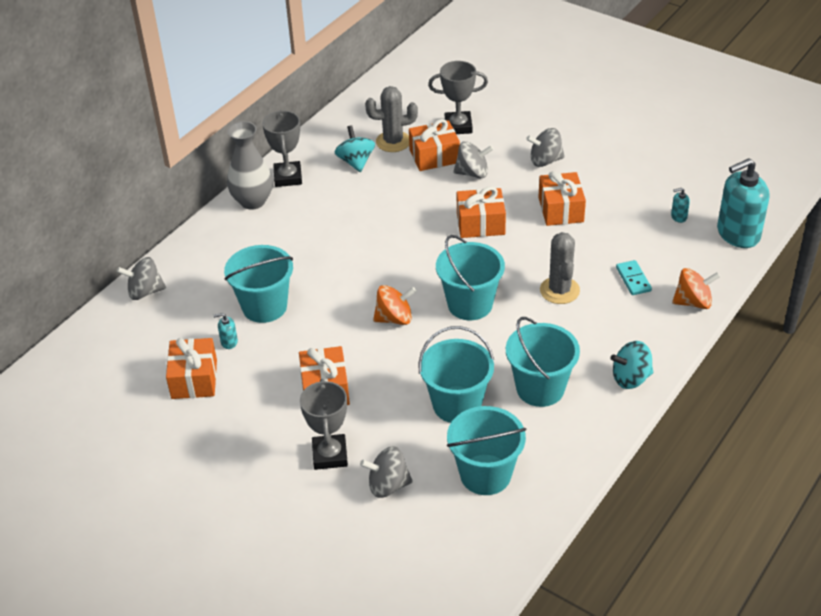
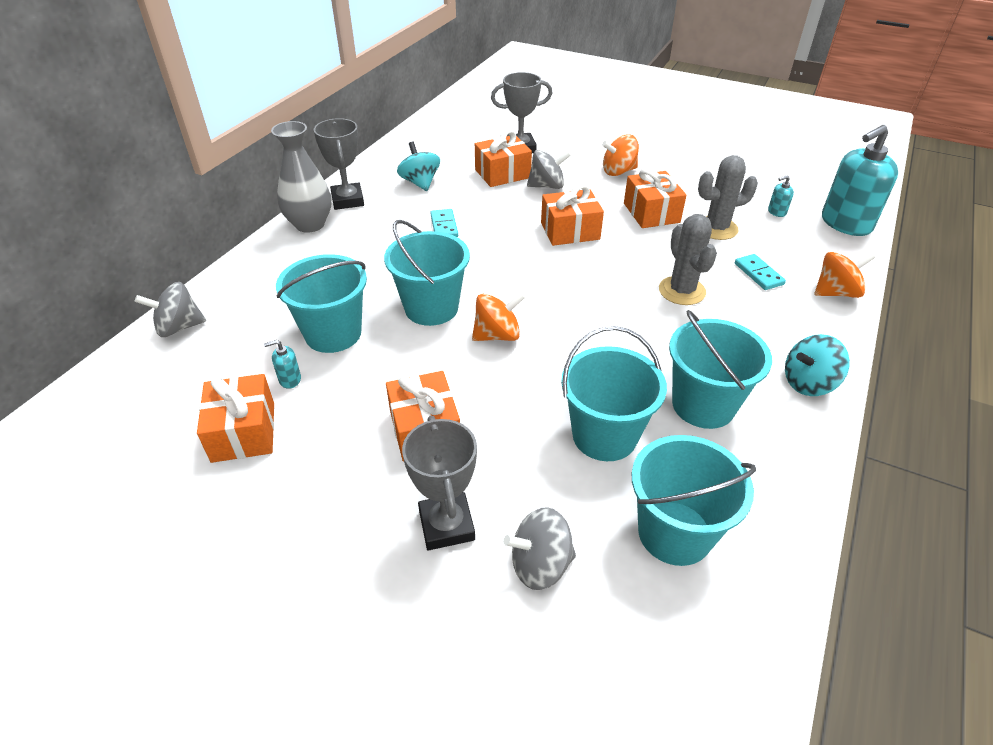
camera: 10 degrees left, 0 degrees up
(369, 211) = (444, 226): none -> turquoise domino
(393, 142) = (456, 164): grey cactus -> grey cactus (716, 228)
(470, 304) = (583, 313): turquoise bucket -> turquoise bucket (431, 308)
(545, 160) = (618, 171): grey spinning top -> orange spinning top

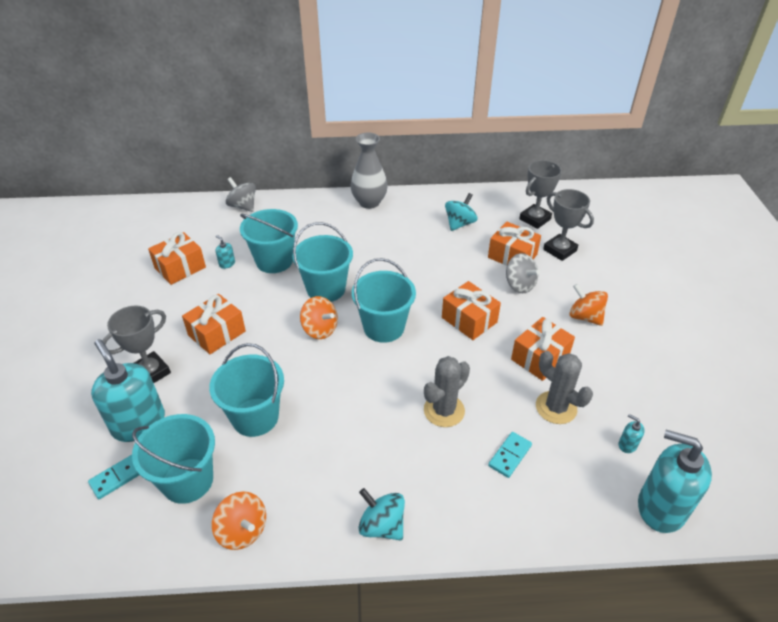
camera: 60 degrees right, 0 degrees up
(347, 200) = (408, 204): grey trophy -> grey trophy (535, 219)
(444, 226) = (418, 256): turquoise domino -> turquoise domino (117, 477)
(540, 564) = (138, 423): grey spinning top -> turquoise soap dispenser
(703, 405) = (315, 462): turquoise bucket -> turquoise bucket (384, 327)
(835, 292) = (528, 521): orange spinning top -> orange spinning top (242, 531)

